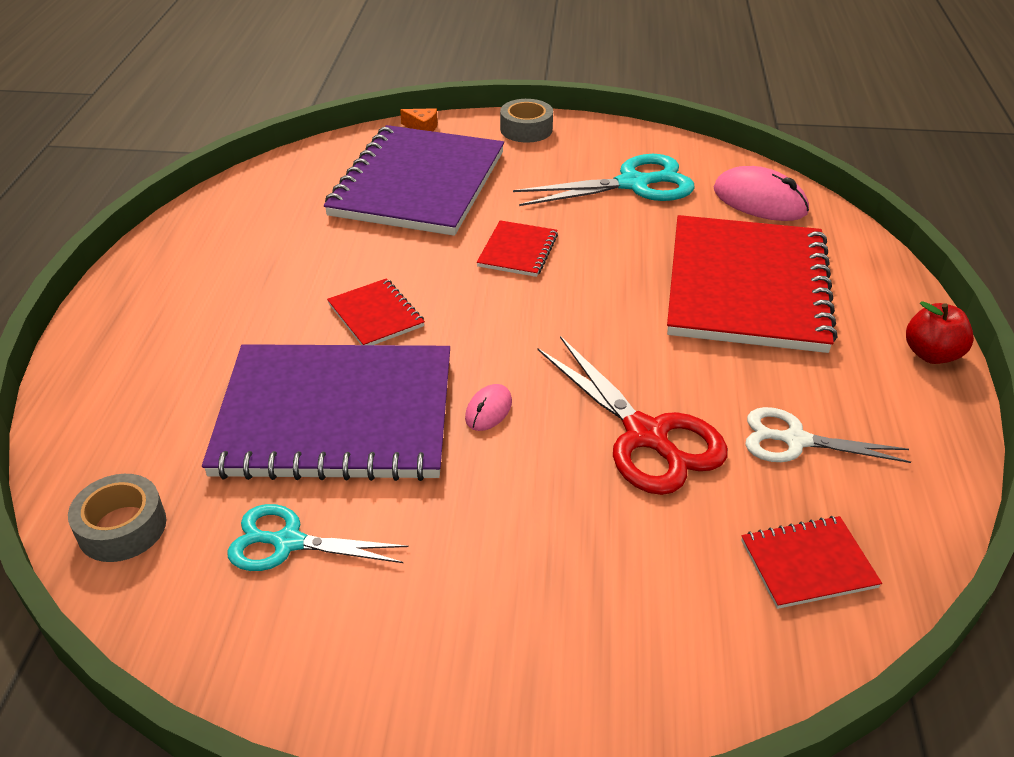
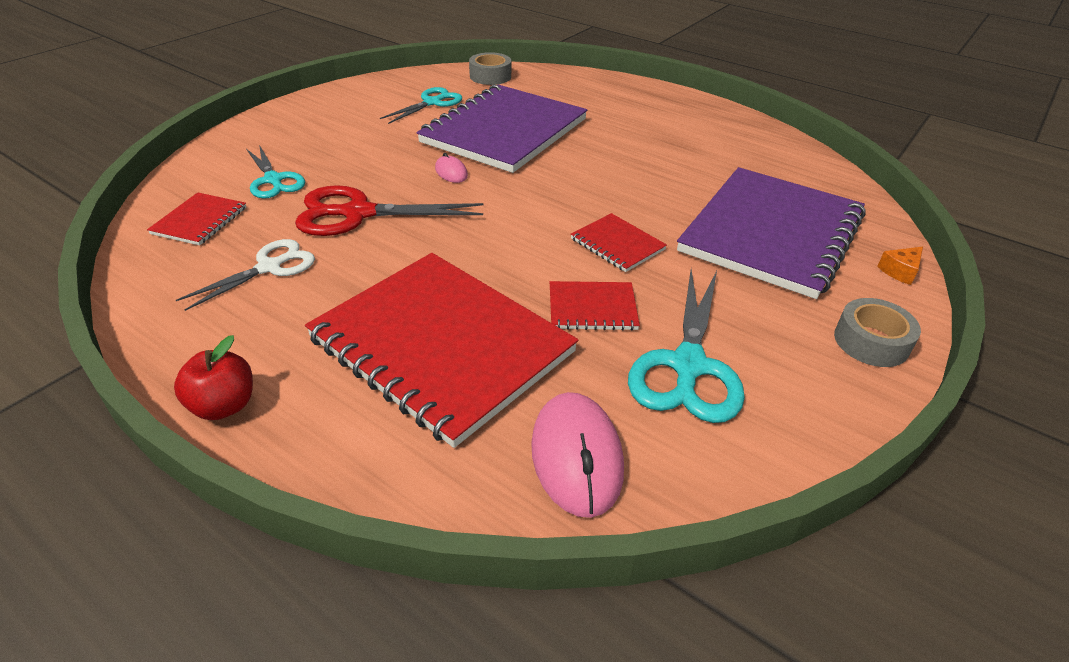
camera: 120 degrees right, 0 degrees up
(376, 315) = (588, 165): red notebook -> red notebook (592, 308)
(418, 184) = (771, 233): purple notebook -> purple notebook turned 75 degrees clockwise
(665, 564) = (273, 180): none -> turquoise scissors
(760, 201) = (576, 456): pink mouse -> pink mouse turned 75 degrees counterclockwise

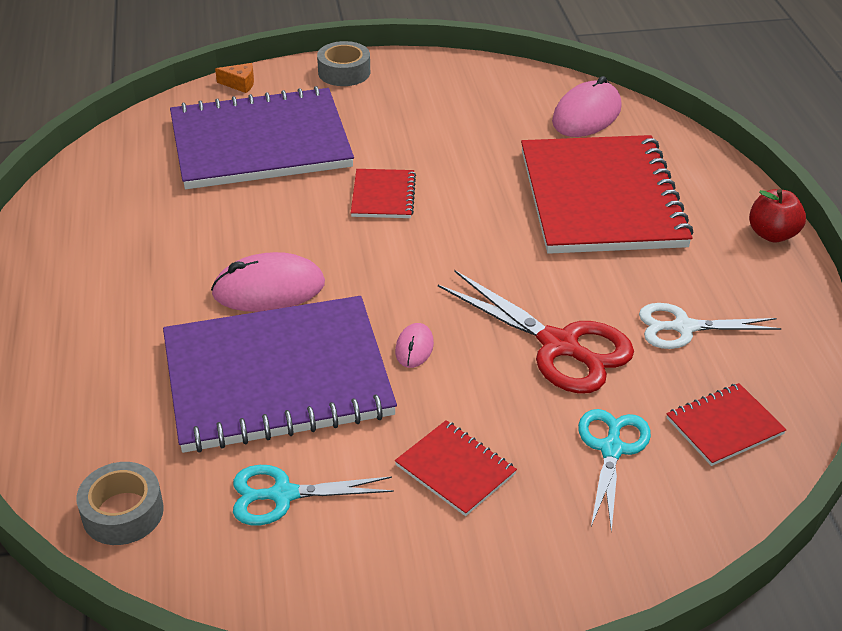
camera: 135 degrees left, 0 degrees up
(581, 159) = (269, 289): none -> pink mouse
(592, 308) = (472, 168): red notebook -> red notebook (455, 469)
(688, 366) = (466, 115): turquoise scissors -> none

